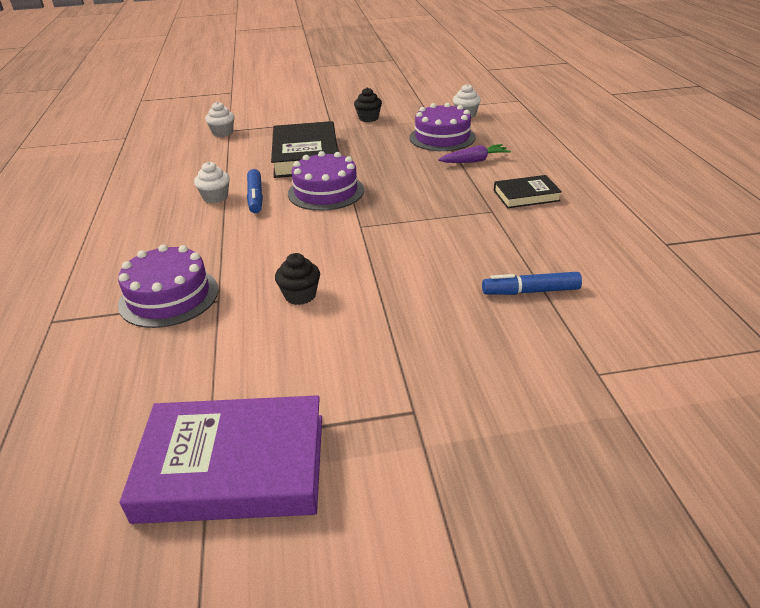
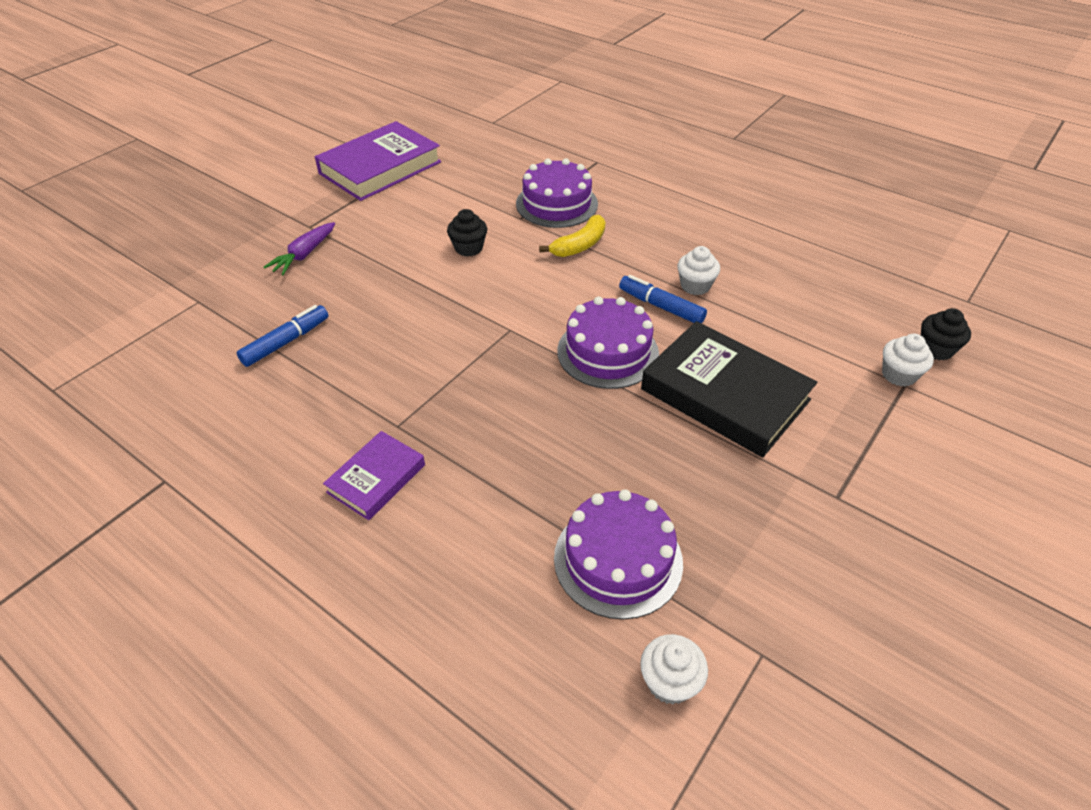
camera: 135 degrees right, 10 degrees up
(223, 254) = (579, 245): none -> yellow banana
(368, 118) = (798, 545): black cupcake -> black cupcake (936, 349)
(474, 161) = (507, 521): purple carrot -> purple carrot (304, 255)
(526, 196) = (376, 478): black book -> purple book

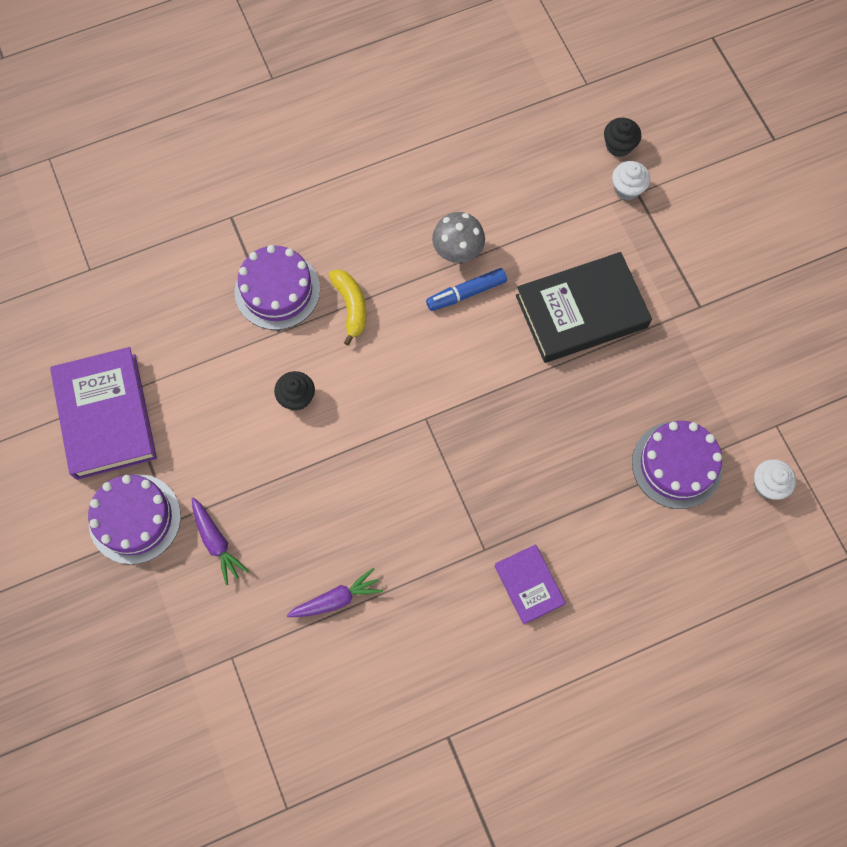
camera: 60 degrees left, 25 degrees up
(286, 342) = (336, 599): blue marker -> purple carrot
(607, 352) = (493, 362): purple cake -> purple cake (135, 518)
(695, 286) = (457, 253): white cupcake -> grey mushroom

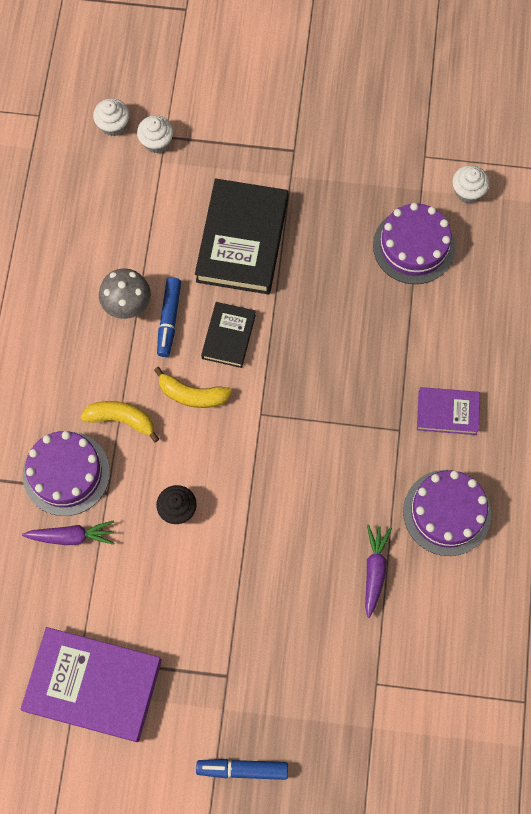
camera: 60 degrees left, 0 degrees up
(95, 580) = (242, 769): none -> blue marker
(135, 518) = (206, 706): purple cake -> purple cake (447, 512)
(216, 542) = (268, 645): purple carrot -> purple carrot (72, 536)
(408, 351) = (192, 395): none -> yellow banana
(482, 351) = (228, 336): none -> black book
(619, 146) = (113, 125): black cupcake -> white cupcake

